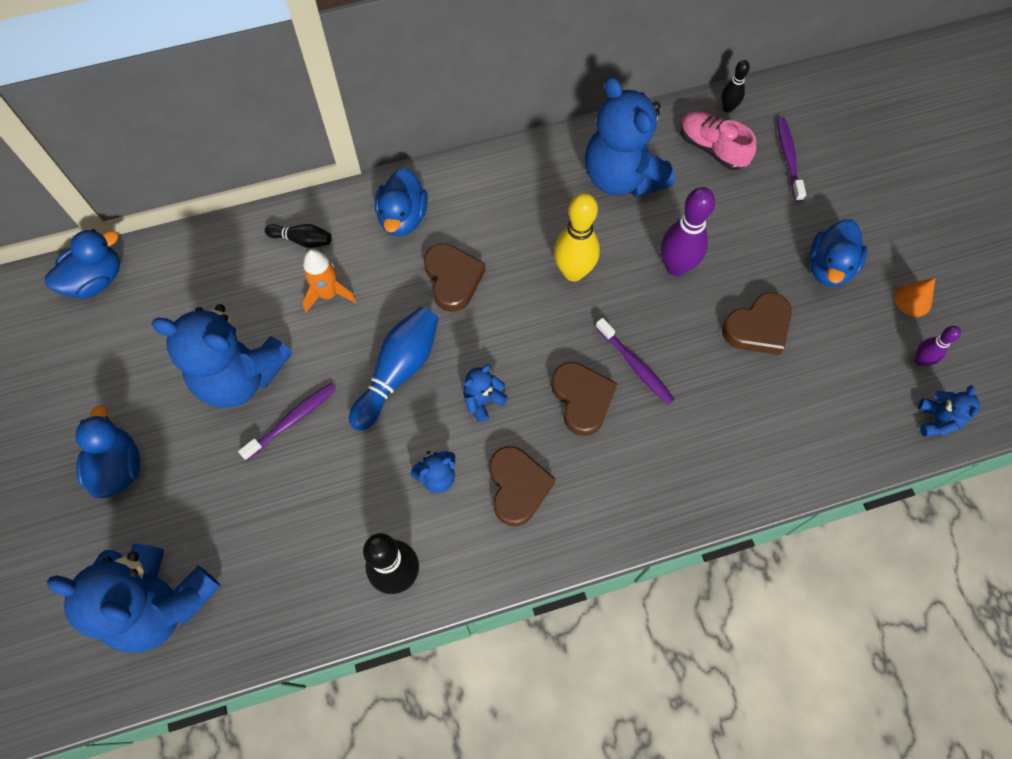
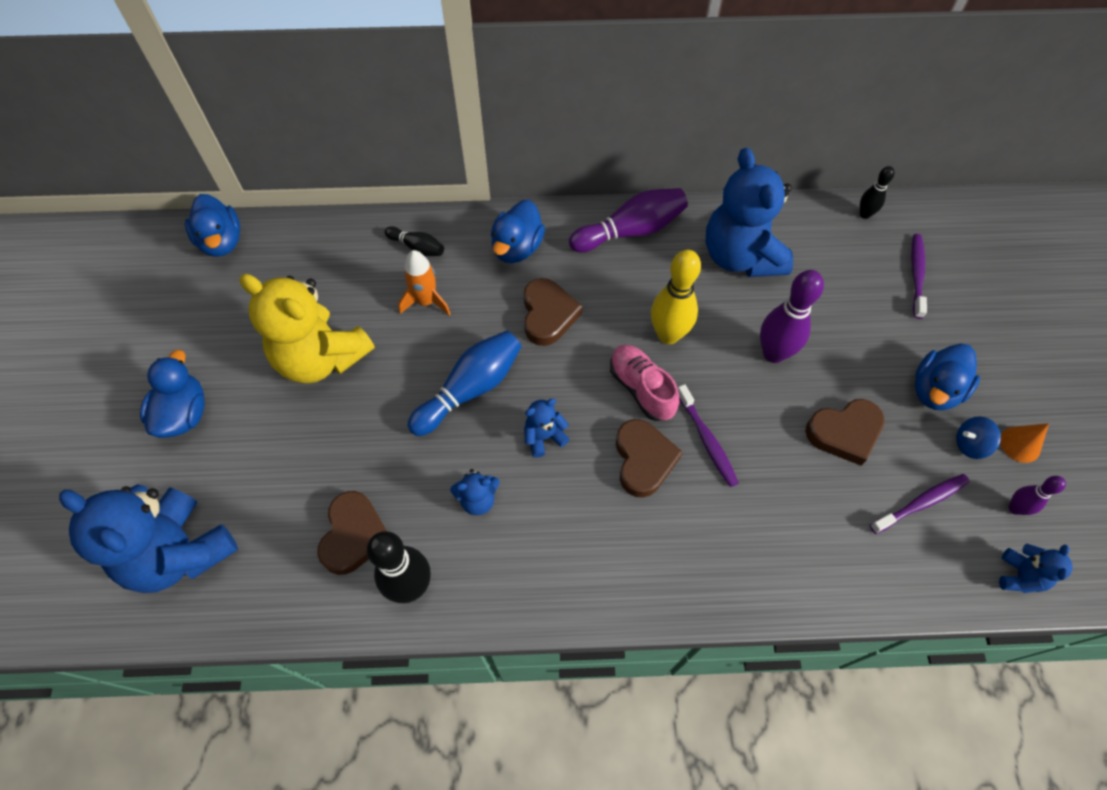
camera: 15 degrees right, 5 degrees down
(96, 280) = (221, 241): blue duck -> blue duck turned 90 degrees clockwise
(240, 376) = (321, 358): blue teddy bear -> yellow teddy bear
(292, 420) = (356, 410): purple toothbrush -> purple toothbrush (921, 503)
(510, 175) = (631, 231): none -> purple bowling pin
(517, 487) = (554, 530): brown heart -> brown heart (354, 535)
(712, 148) = (839, 249): pink shoe -> pink shoe (641, 388)
(870, 311) = (970, 444): none -> blue spinning top

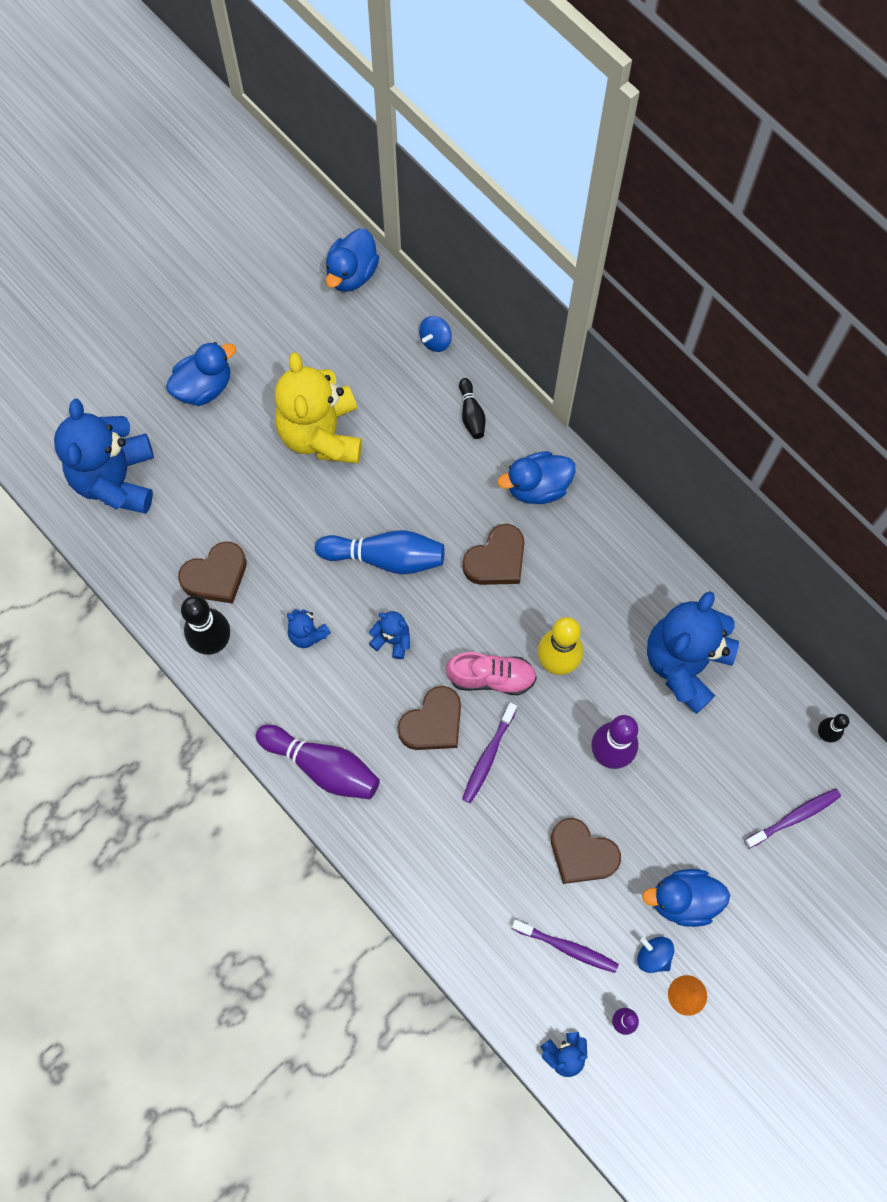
camera: 50 degrees right, 10 degrees up
(336, 228) = (435, 340): none -> blue spinning top
(426, 301) = (430, 463): orange rocket -> none
(631, 231) = (633, 559): purple bowling pin -> purple bowling pin (322, 766)
(641, 388) = (491, 677): pink shoe -> pink shoe turned 75 degrees clockwise

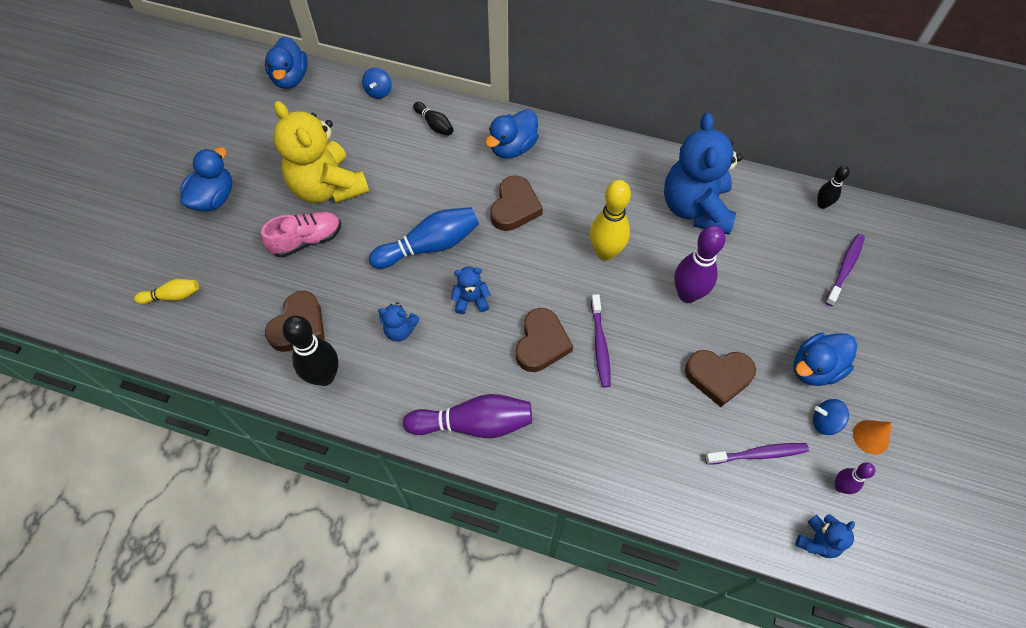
camera: 30 degrees left, 10 degrees down
(116, 479) = (172, 296): blue teddy bear -> yellow bowling pin
(491, 677) = (564, 288): pink shoe -> pink shoe (306, 240)

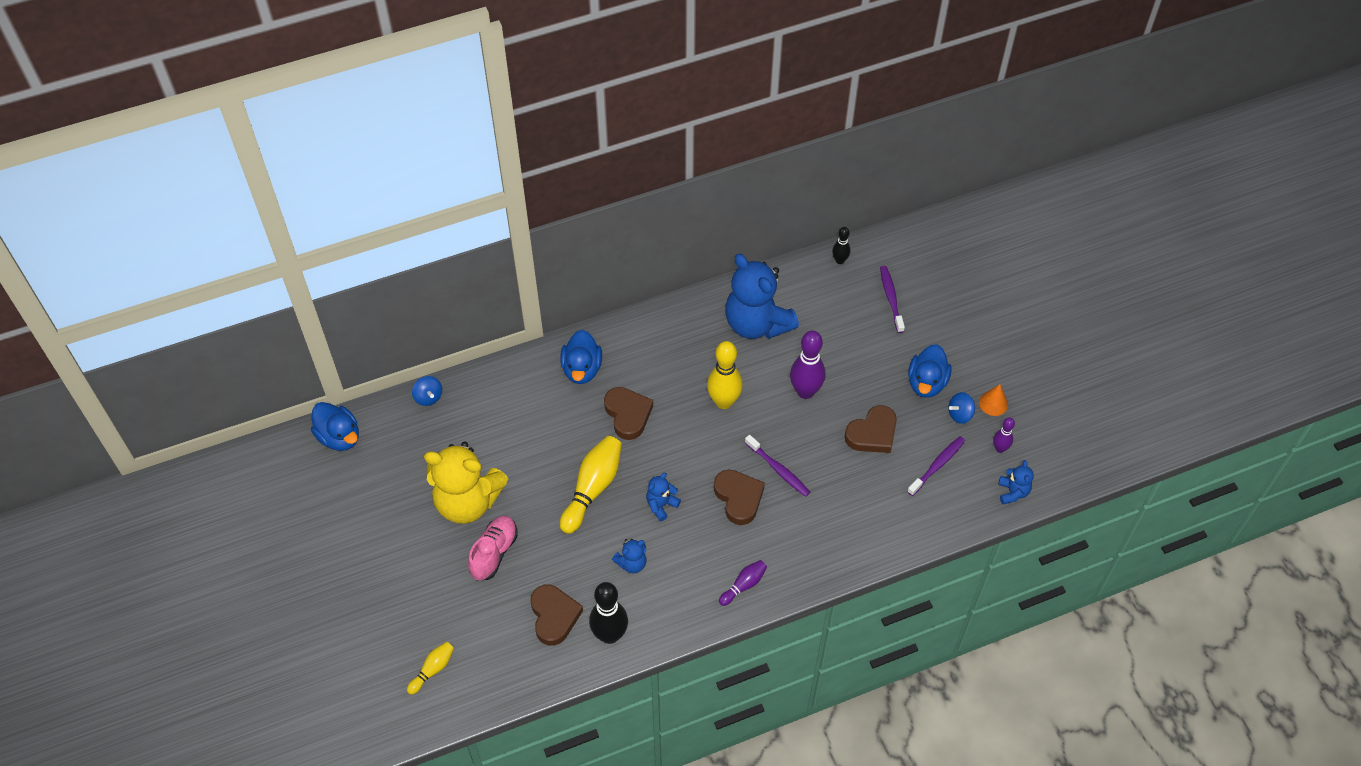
camera: 40 degrees left, 5 degrees down
(214, 198) = (382, 576): blue duck -> none
(429, 246) = (592, 488): blue bowling pin -> yellow bowling pin
(434, 124) = (502, 393): black bowling pin -> none
(474, 423) = (743, 585): purple bowling pin -> purple bowling pin, size x0.54

